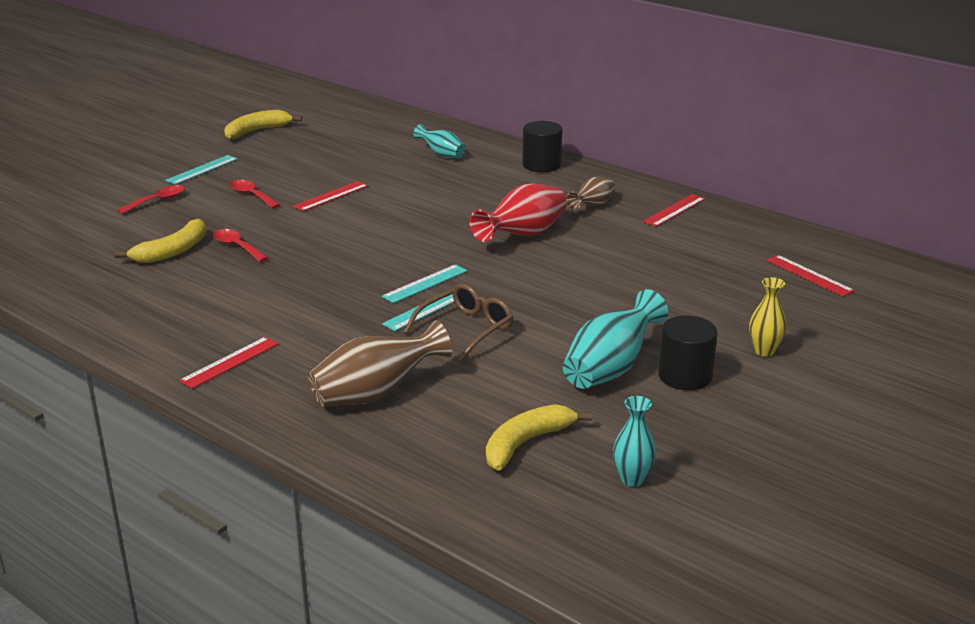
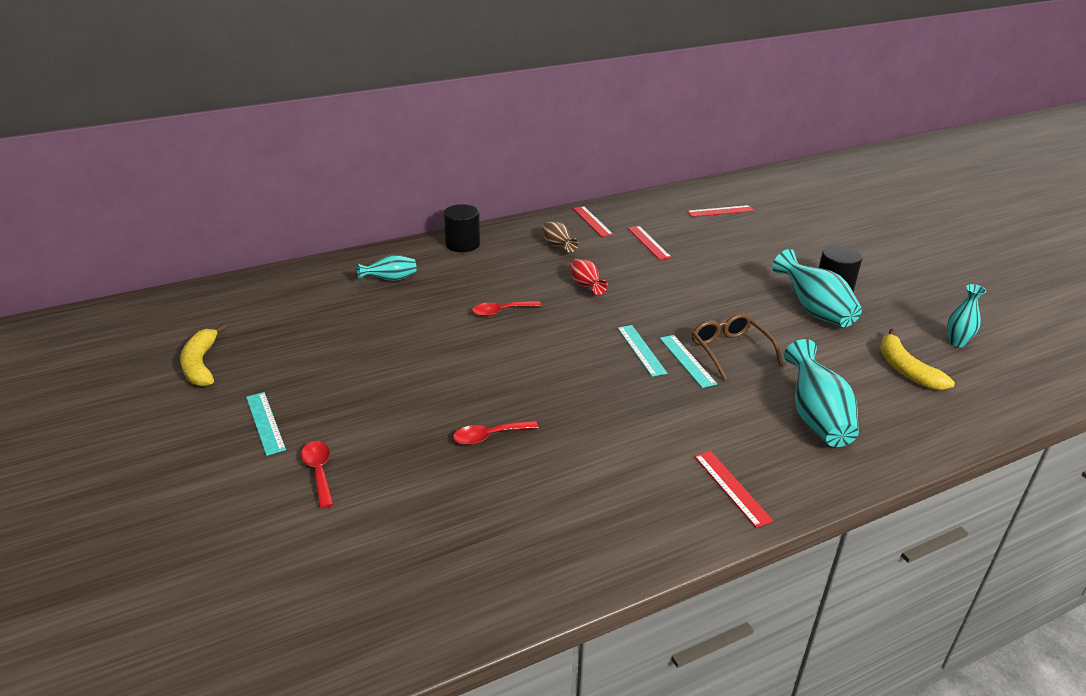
camera: 65 degrees left, 5 degrees up
(173, 251) = (465, 483): yellow banana -> none
(251, 195) = (372, 402): red spoon -> red spoon (501, 311)
(331, 196) = (422, 356): red ruler -> red ruler (648, 242)
(376, 393) = (816, 417): brown vase -> turquoise vase
(523, 235) = (586, 286): red vase -> red vase, size x0.59
(764, 351) = (811, 254): yellow vase -> none

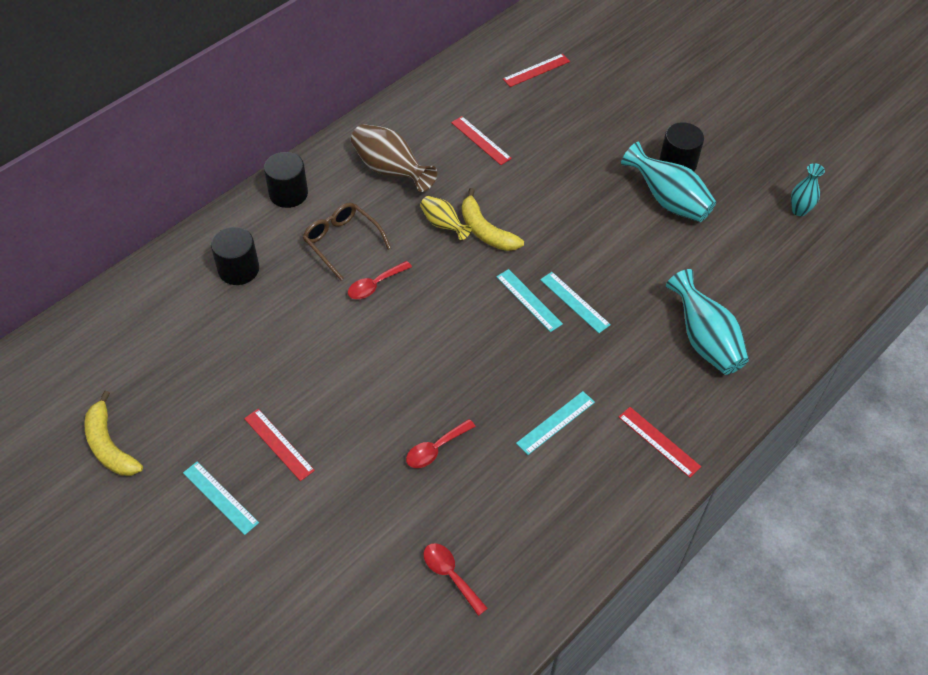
camera: 20 degrees left, 20 degrees up
(319, 471) = (303, 537): red spoon -> red spoon (450, 575)
(390, 279) = (238, 269): turquoise vase -> black cylinder
(558, 246) = (390, 170): brown vase -> brown vase, size x1.70
(586, 286) = (443, 225): red vase -> yellow vase
(592, 221) = (410, 120): red ruler -> red ruler (279, 444)
(624, 445) = (555, 422): none -> turquoise ruler
(730, 351) = (609, 278): brown glasses -> brown glasses (342, 242)
(906, 369) = (764, 258): yellow banana -> yellow banana (485, 231)

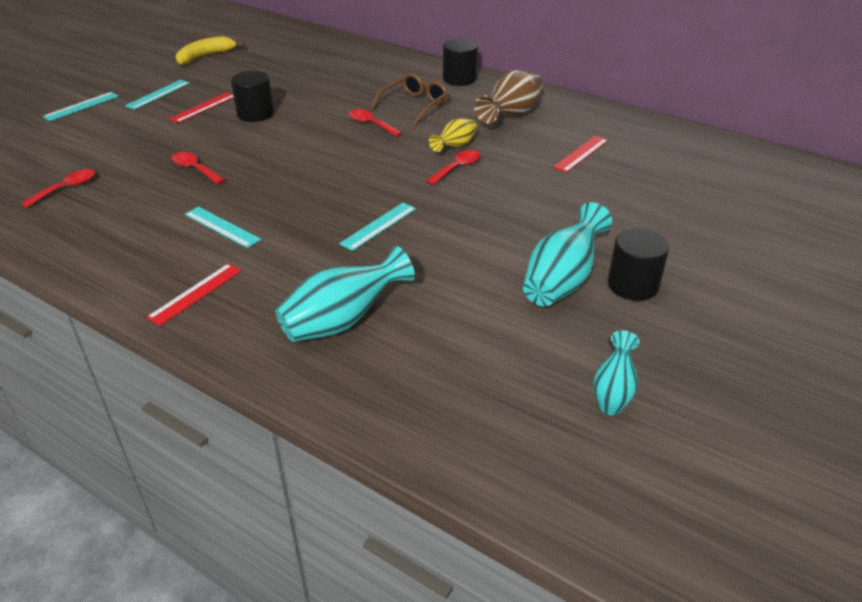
camera: 80 degrees right, 15 degrees down
(238, 269) = (371, 72): black cylinder -> black cylinder (255, 114)
(485, 231) = (457, 168): yellow banana -> red spoon
(529, 300) = (374, 199): turquoise ruler -> turquoise ruler (81, 106)
(536, 70) = (716, 175): red ruler -> none

